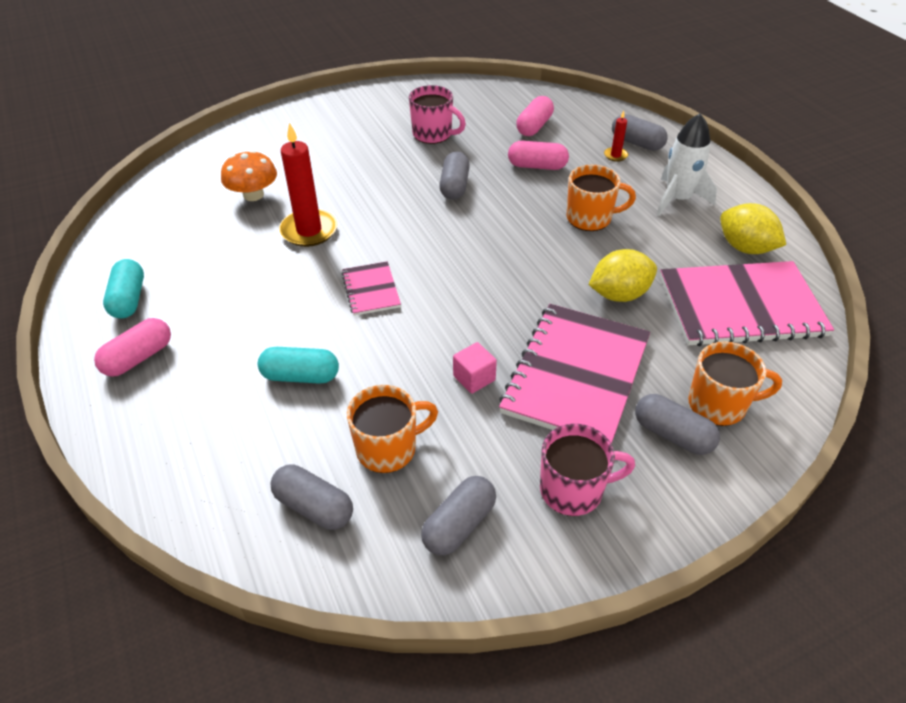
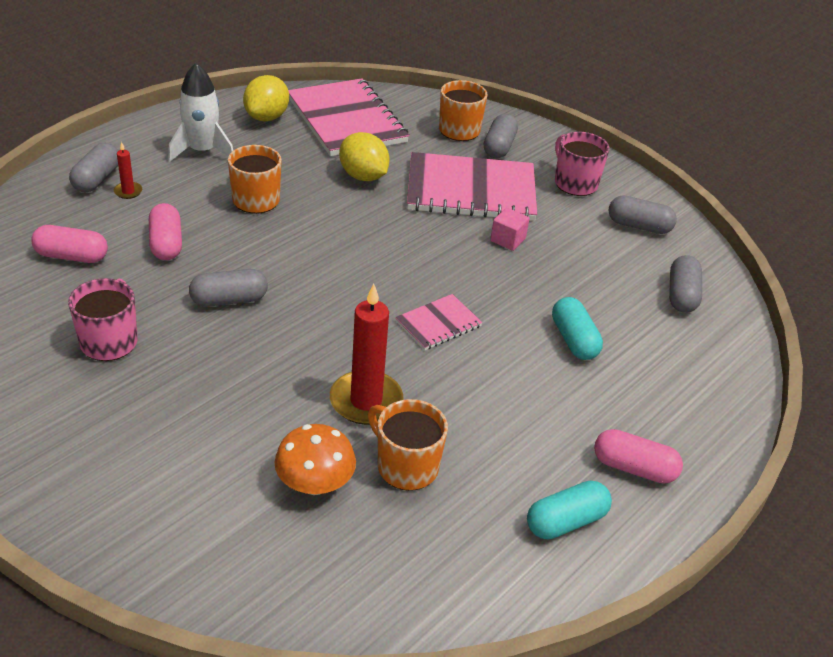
camera: 115 degrees left, 5 degrees down
(388, 448) = (606, 270): orange mug -> orange mug (406, 466)

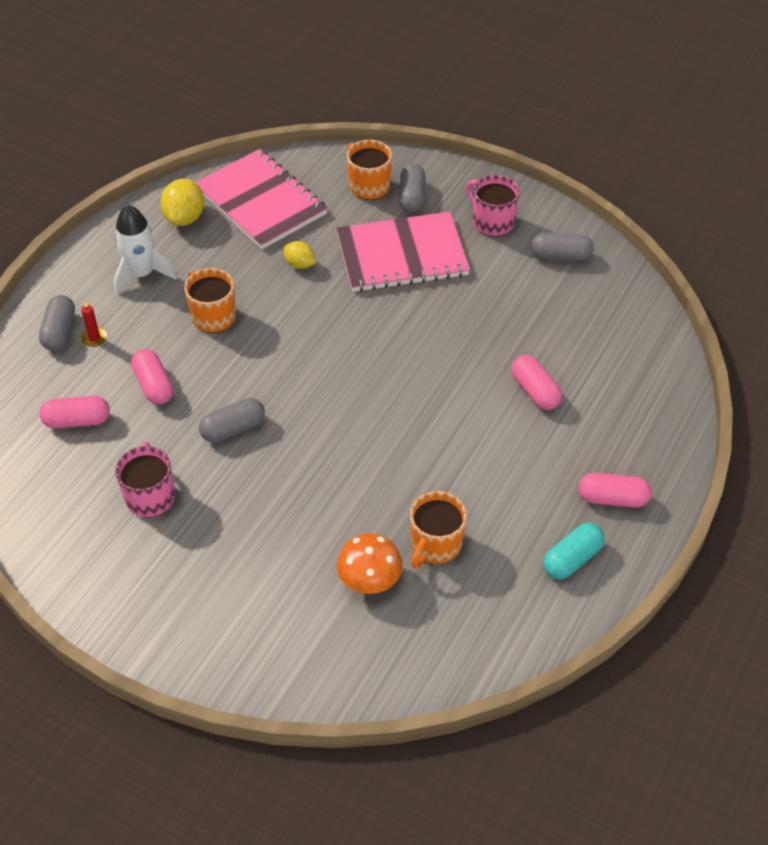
camera: 10 degrees left, 10 degrees up
(363, 176) = (300, 264): yellow lemon -> yellow lemon, size x0.61
(366, 401) = (383, 495): red candle -> none
(406, 466) = (435, 545): orange mug -> orange mug turned 90 degrees counterclockwise
(438, 324) = (418, 405): pink notebook -> none
(507, 240) = (450, 301): pink cube -> none
(574, 340) = (535, 391): turquoise capsule -> pink capsule
(682, 295) = (614, 321): grey capsule -> none

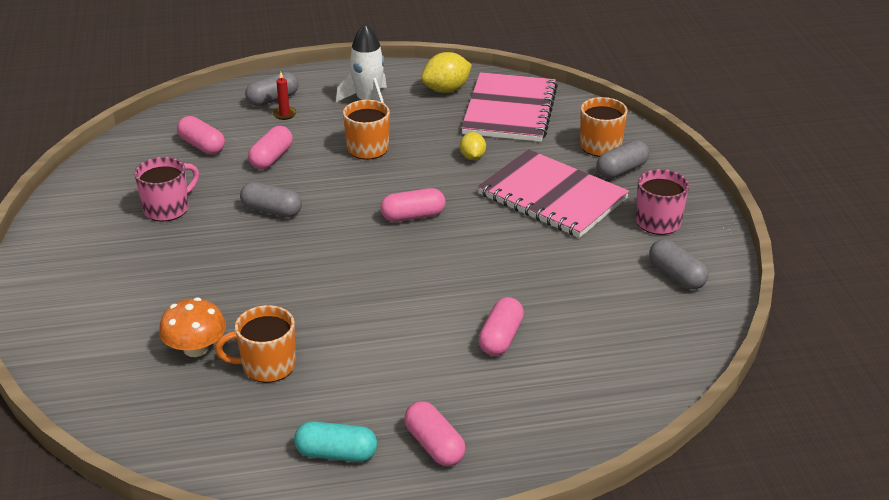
camera: 50 degrees right, 15 degrees down
(339, 348) = (413, 216): none -> pink capsule

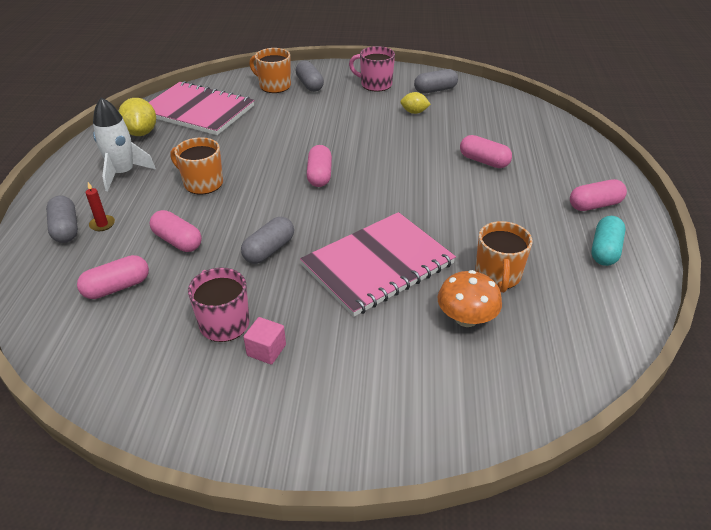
camera: 75 degrees left, 5 degrees up
(138, 237) = (266, 350): none -> pink cube
(472, 157) = (253, 137): yellow lemon -> yellow lemon (414, 112)
(552, 196) = (326, 114): pink notebook -> pink notebook (378, 265)

